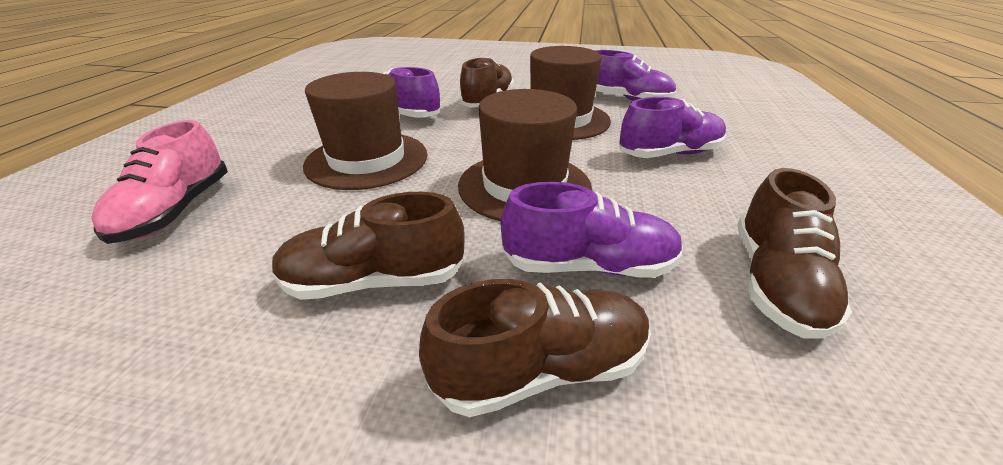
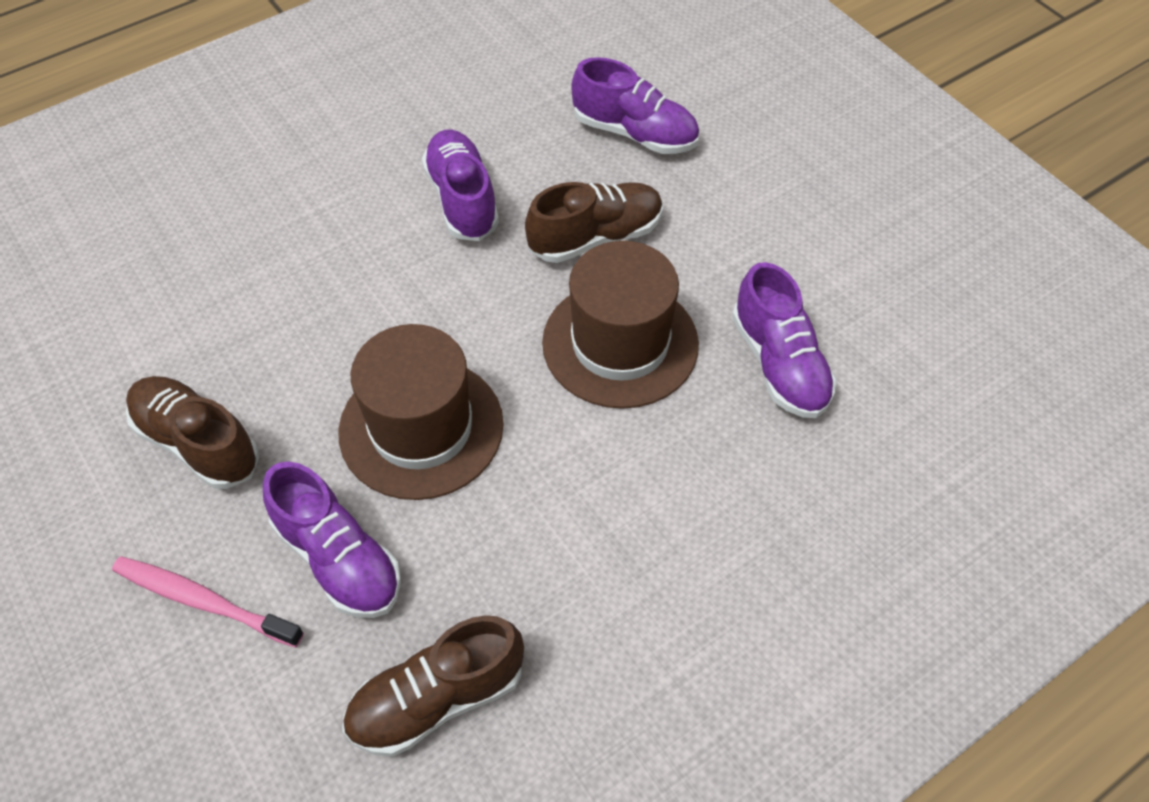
camera: 45 degrees right, 20 degrees up
(177, 211) = (153, 244): pink shoe -> none
(367, 159) = (344, 272): brown hat -> none
(541, 368) = (203, 601): brown shoe -> pink toothbrush
(669, 154) = (633, 503): purple shoe -> purple shoe (635, 133)

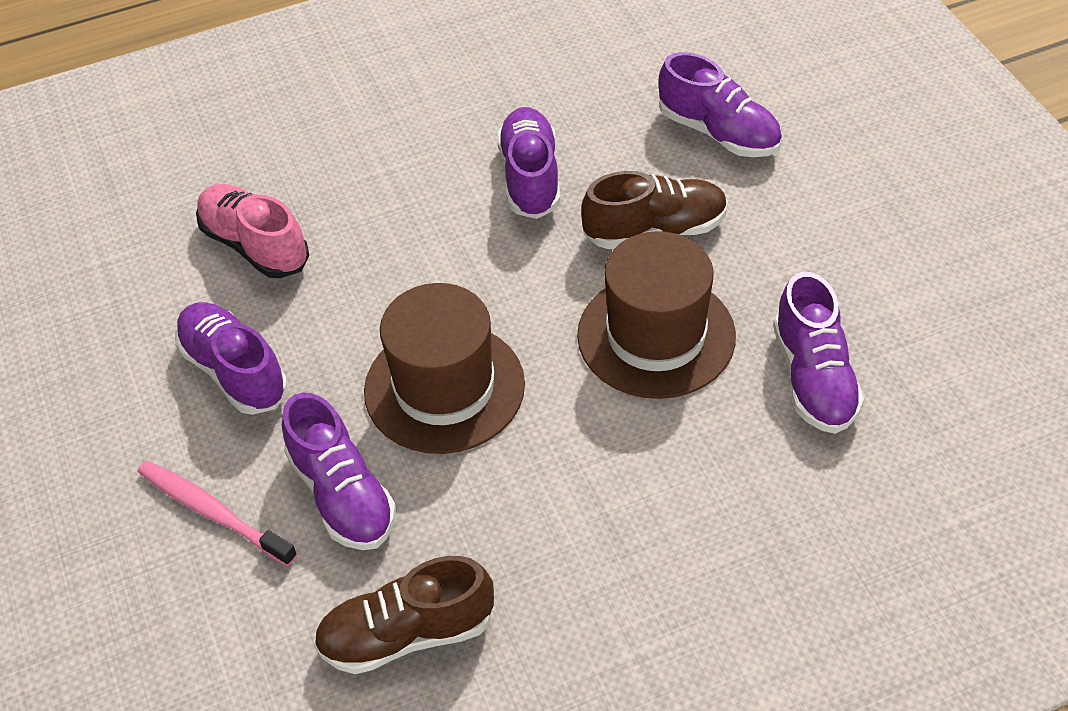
camera: 15 degrees right, 5 degrees down
(194, 306) = (255, 245): none -> pink shoe
(197, 443) = (234, 371): brown shoe -> purple shoe

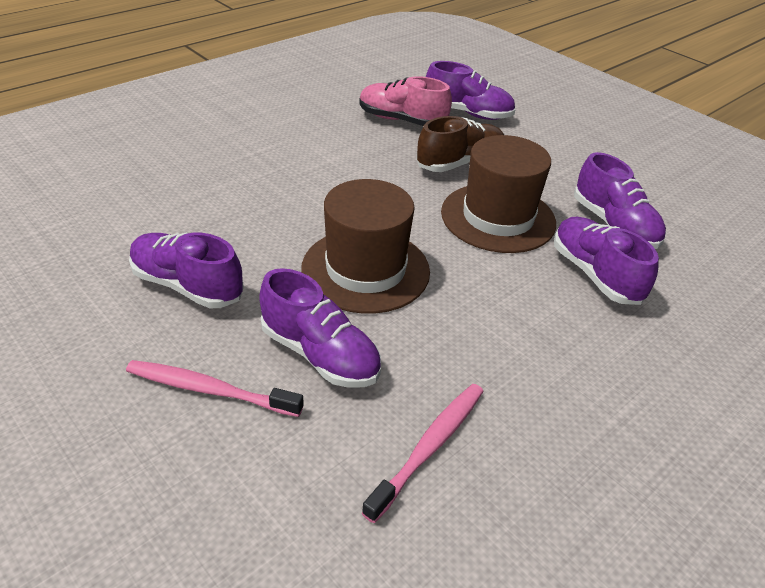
camera: 25 degrees left, 10 degrees down
(255, 245) = (171, 205): pink shoe -> pink shoe (402, 120)
(407, 634) = (429, 447): brown shoe -> pink toothbrush
(530, 177) = (360, 146): purple shoe -> purple shoe (595, 274)

